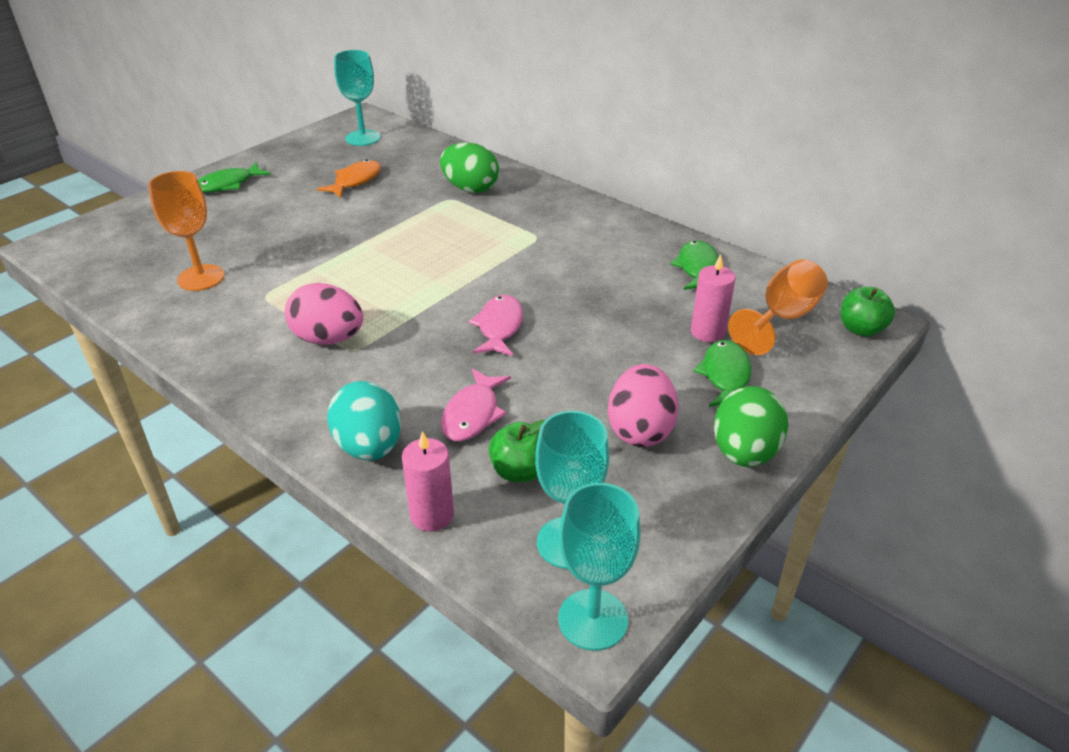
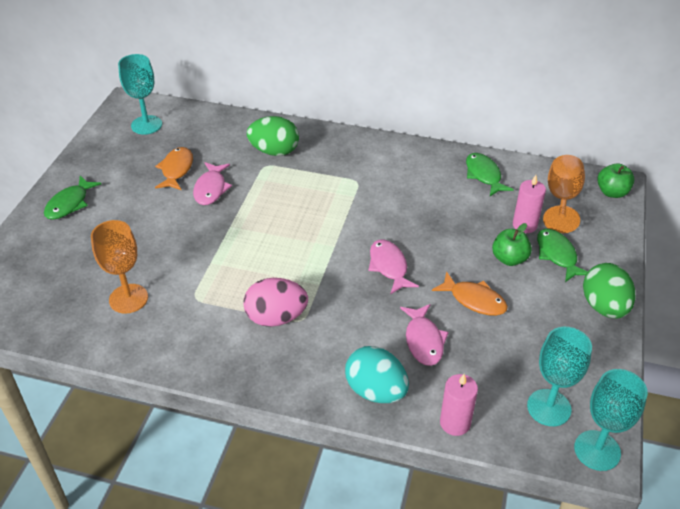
camera: 25 degrees left, 5 degrees up
(373, 205) = (211, 189): none -> pink fish
(520, 471) = (484, 371): green apple -> green apple (509, 259)
(573, 391) = (474, 300): none -> orange fish
(640, 430) = (534, 313): pink egg -> none

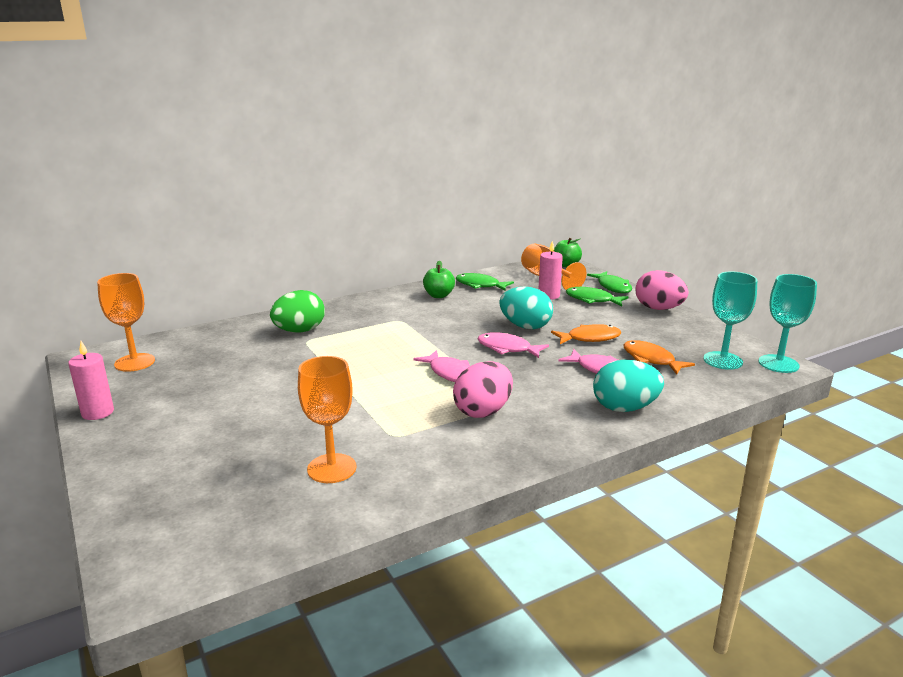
camera: 45 degrees left, 20 degrees down
(69, 204) = (138, 443): green fish -> green fish (613, 287)
(146, 125) = (134, 362): turquoise goblet -> orange goblet
(176, 169) = (223, 375): orange fish -> orange fish (651, 359)
(211, 189) = (281, 372): pink fish -> pink fish (450, 373)
(442, 250) = (525, 326): none -> turquoise egg
(455, 423) = (696, 395): pink candle -> pink candle (98, 412)
(509, 259) = (571, 312): green apple -> green apple (439, 295)
(604, 307) = (658, 309): green egg -> pink egg

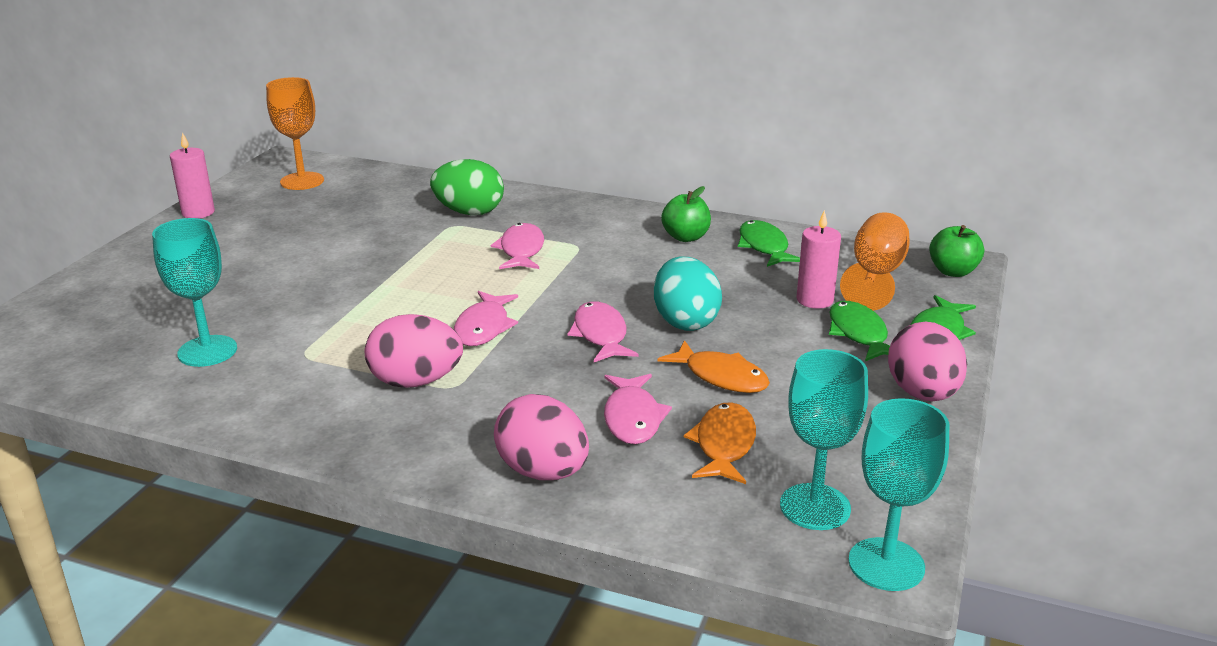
camera: 50 degrees right, 5 degrees up
(331, 468) = (207, 351): orange goblet -> turquoise goblet
(377, 334) = (521, 250): none -> pink fish
(624, 408) = (543, 472): turquoise egg -> pink egg

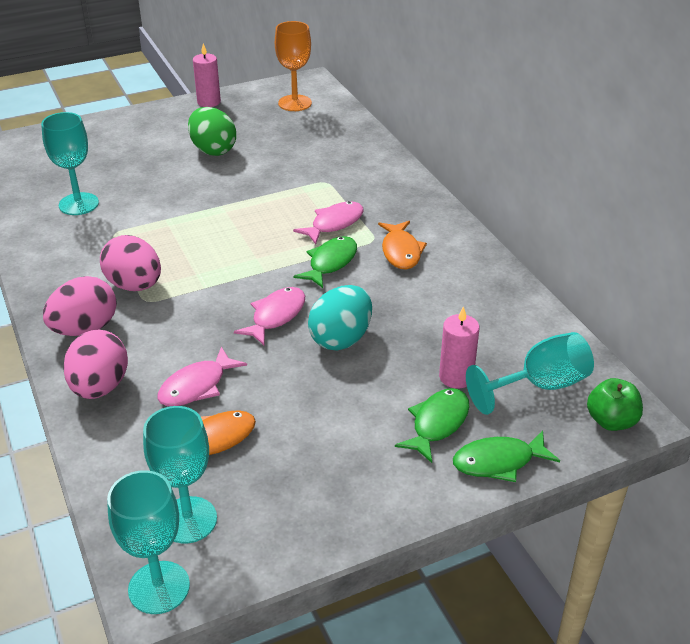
camera: 45 degrees right, 10 degrees up
(469, 212) = (351, 176): green egg -> green egg (213, 150)
(484, 327) = (223, 270): pink fish -> none
(686, 237) = (456, 272): green apple -> none
(721, 377) = (292, 394): orange fish -> orange fish (401, 251)
(764, 247) = (499, 311): green fish -> green fish (330, 263)
(875, 275) = (540, 386): orange goblet -> turquoise goblet
(922, 394) = (395, 499): pink egg -> pink egg (85, 329)

